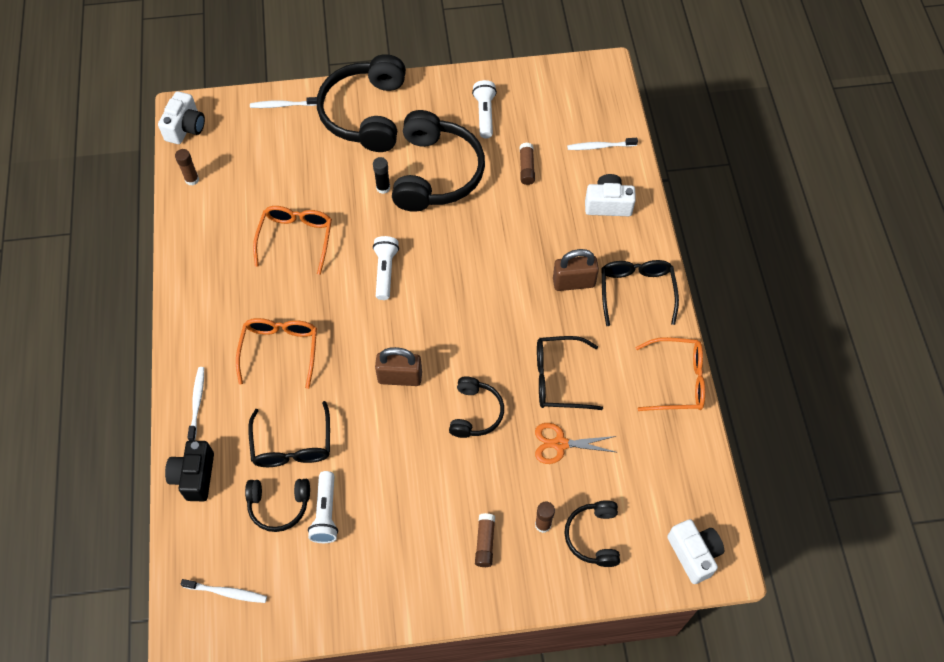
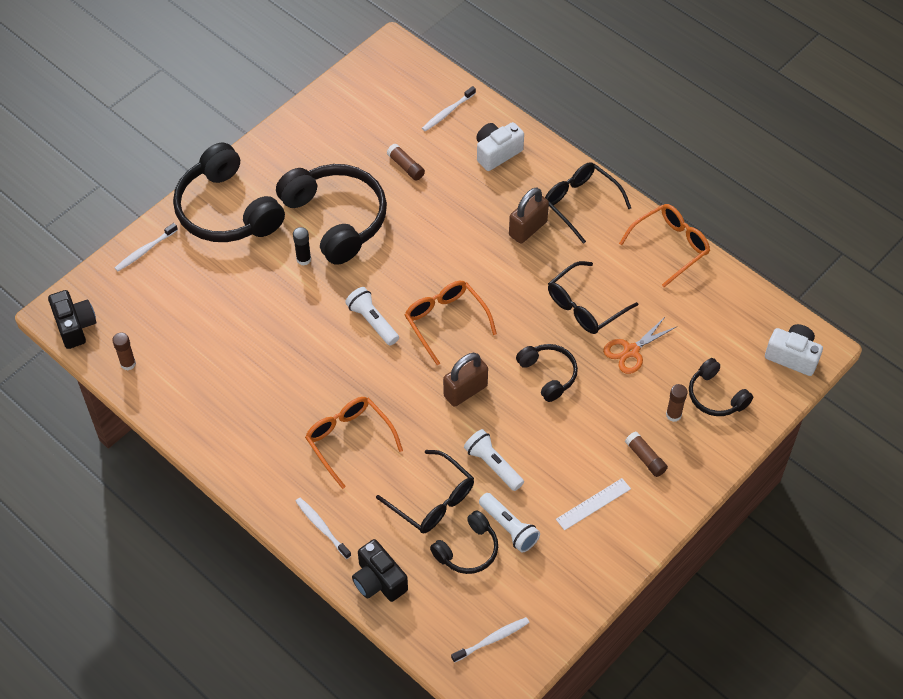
camera: 40 degrees left, 5 degrees down
(185, 128) = (75, 326): white camera -> black camera
(296, 238) = (271, 347): orange glasses -> orange glasses (445, 321)
(407, 547) = (593, 504): none -> white ruler
(484, 114) = (329, 146): white flashlight -> white flashlight (493, 465)

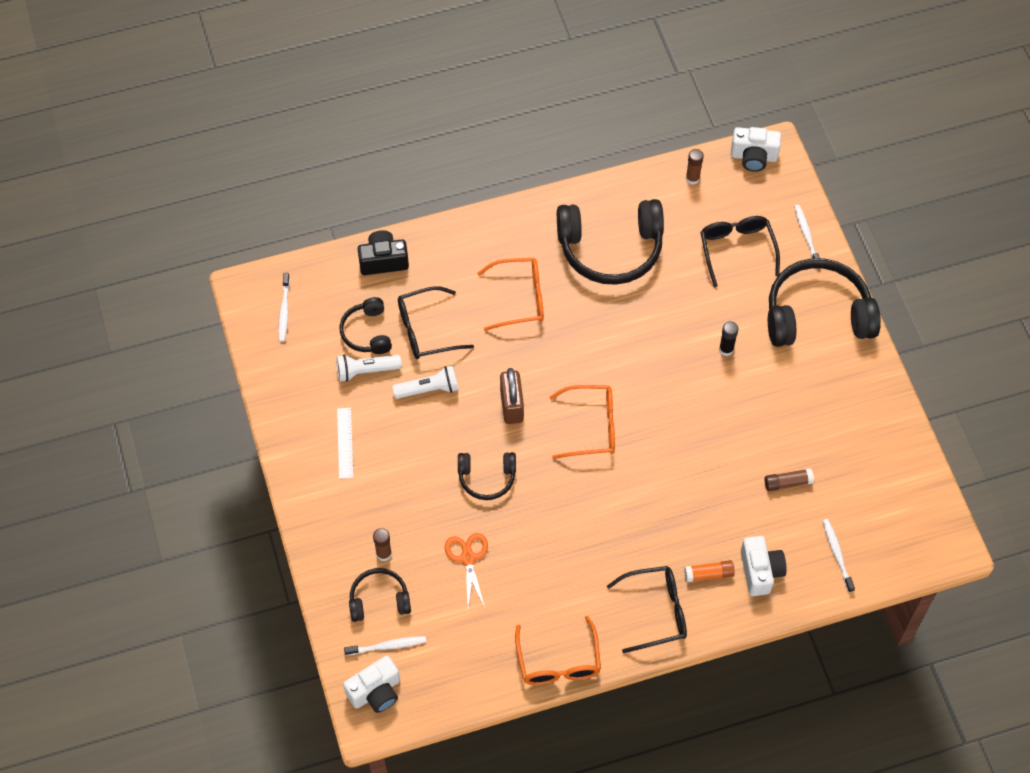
camera: 120 degrees right, 5 degrees up
(75, 326) = (753, 157): black camera -> white camera
(322, 527) = (454, 244): white toothbrush -> white toothbrush (387, 646)
(336, 219) = (757, 395): black headphones -> black headphones (610, 248)
(372, 322) = (626, 370): white flashlight -> none
(523, 184) = (708, 574): none -> orange glue stick
(528, 229) = (653, 548): brown padlock -> none
(585, 306) = (538, 547): black glasses -> black glasses (737, 249)
(645, 458) = (359, 506): brown glue stick -> none

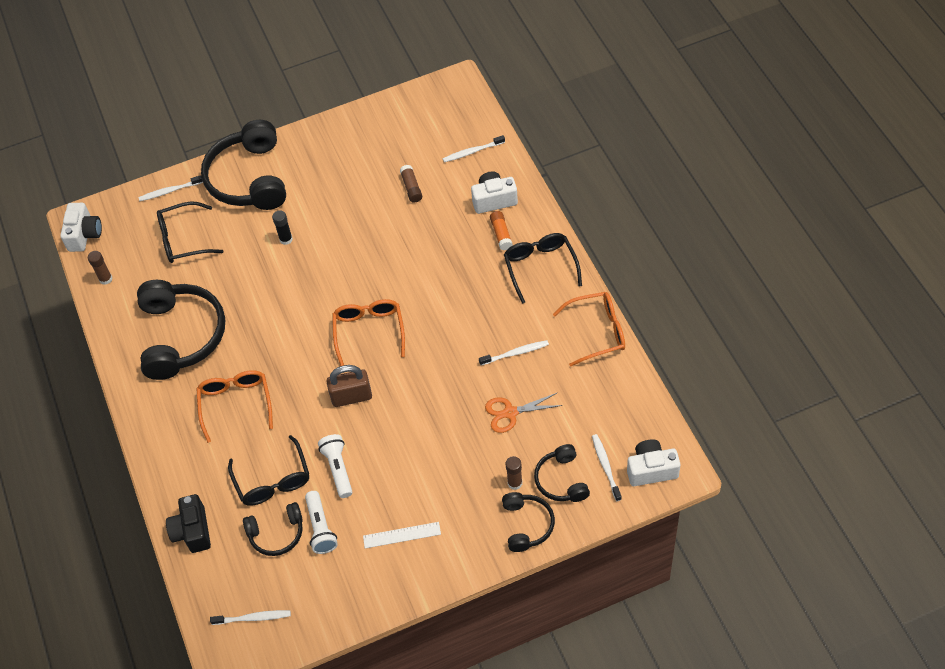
camera: 90 degrees left, 5 degrees down
(375, 692) = (651, 469): white camera -> white camera turned 60 degrees counterclockwise
(487, 478) = (428, 408): black headphones -> black headphones (527, 525)
(542, 572) = (515, 353): none -> white toothbrush

